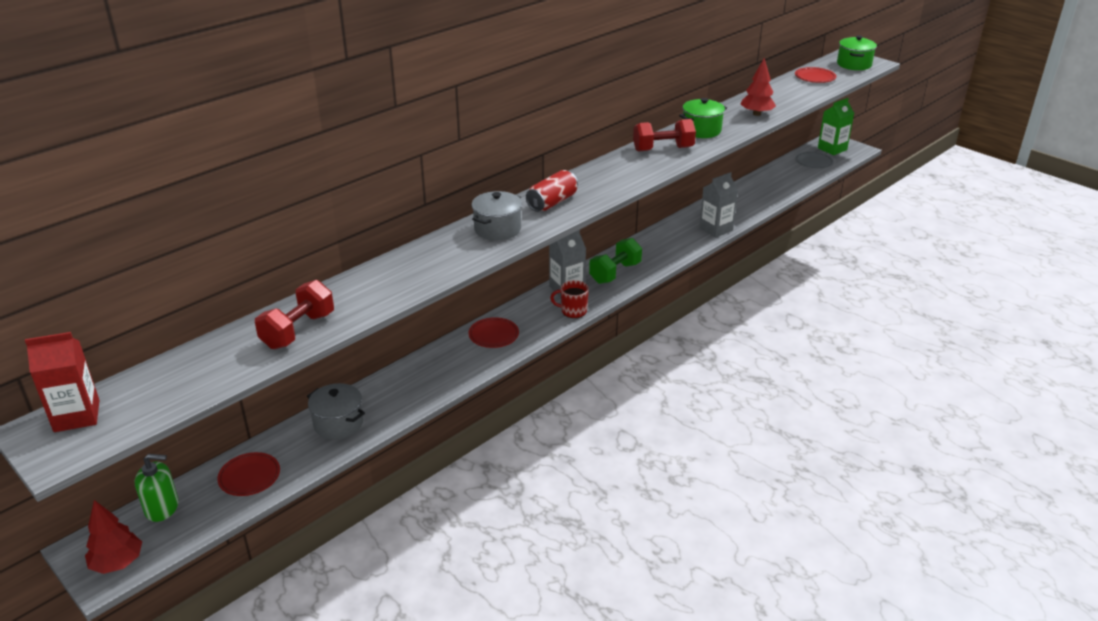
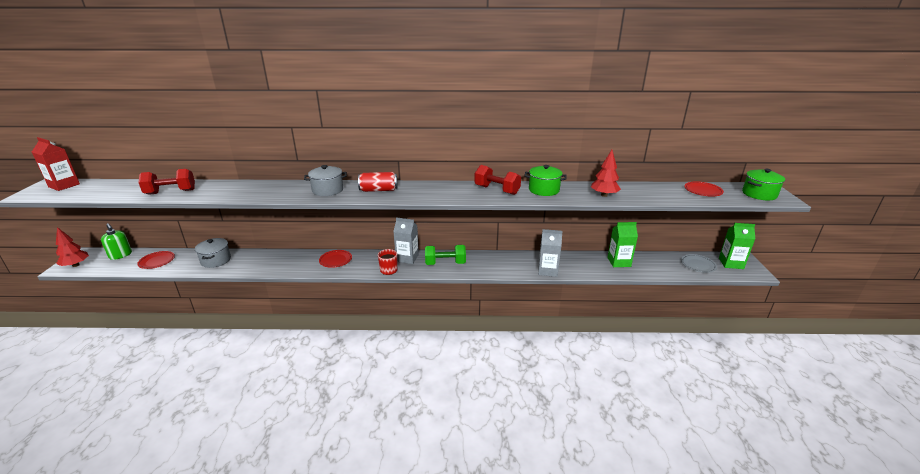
camera: 45 degrees right, 5 degrees down
(756, 190) = (619, 262): none -> green carton

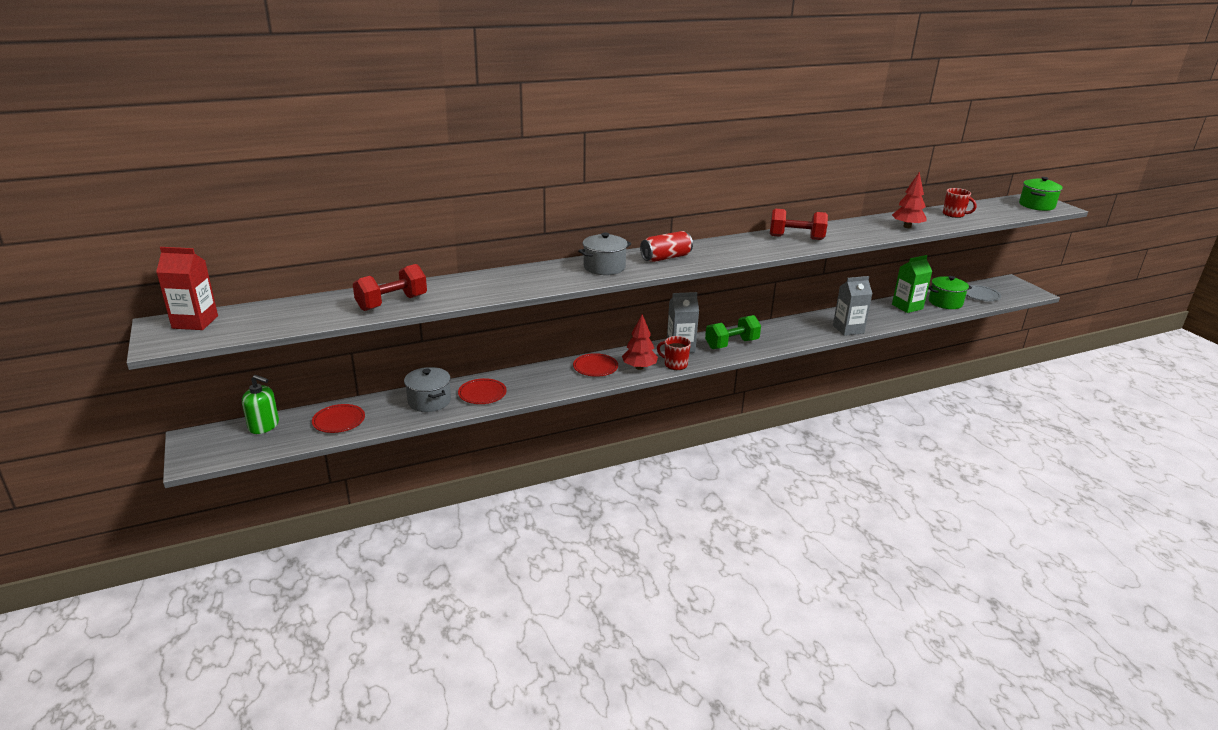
camera: 25 degrees left, 0 degrees up
(76, 265) = (208, 454): red tree -> red tree (639, 367)
(544, 190) = (843, 230): green pot -> green pot (945, 302)
(663, 191) = (954, 214): none -> red mug
(703, 191) = (987, 209): red plate -> red plate (482, 394)
(731, 263) = (1006, 288): green carton -> none

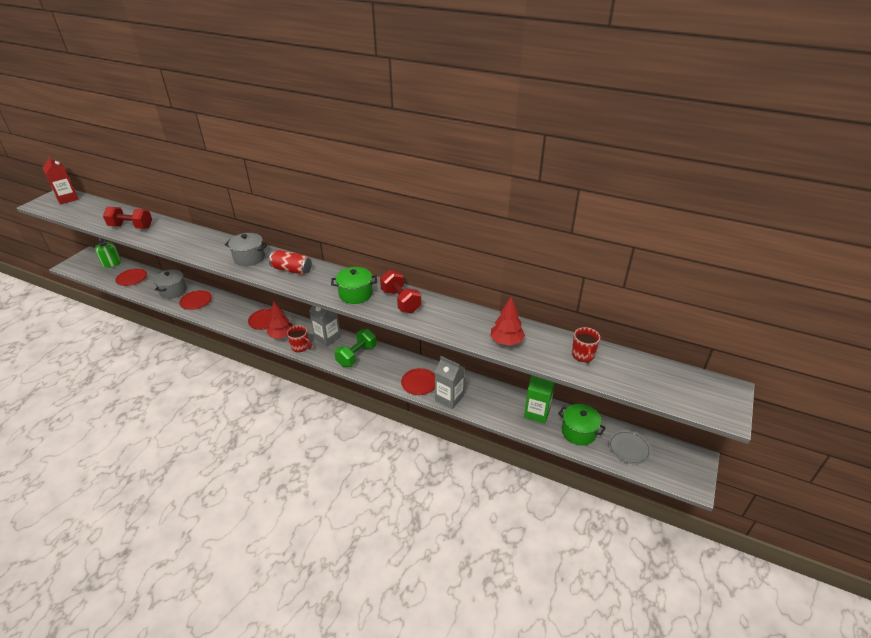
camera: 50 degrees right, 10 degrees up
(675, 364) = (300, 347): red mug -> red mug turned 135 degrees clockwise
(731, 344) = (357, 355): green dumbbell -> green dumbbell turned 75 degrees counterclockwise
(811, 333) = (419, 383): none -> red plate
(1036, 205) = (703, 397): green pot -> green pot (355, 294)

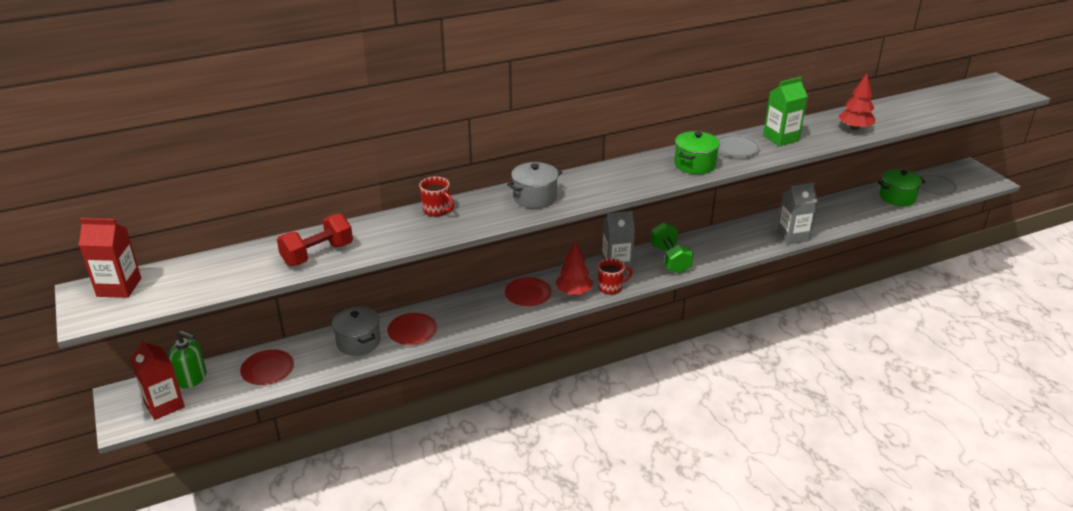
camera: 50 degrees left, 5 degrees down
(87, 268) = (164, 405): none -> red carton
(292, 270) = (599, 182): red can -> none
(401, 301) = (736, 148): red dumbbell -> grey plate
(419, 383) = (754, 242): red plate -> none
(537, 413) = (856, 204): green carton -> green carton (781, 138)
(583, 355) = (906, 109): red mug -> red mug (437, 210)

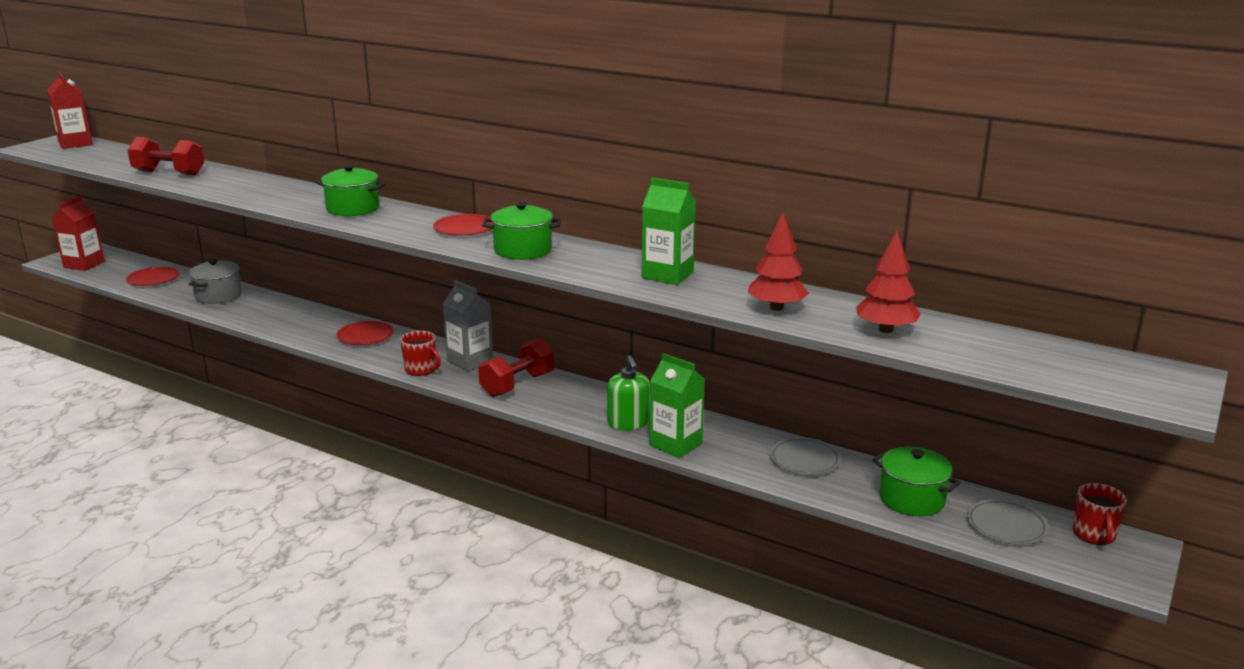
camera: 55 degrees right, 10 degrees down
(191, 378) = (124, 261): green soap dispenser -> green soap dispenser (628, 423)
(412, 331) = (254, 309): red plate -> red plate (465, 228)
(437, 210) = (286, 186): red mug -> red mug (1094, 535)
(534, 197) = (353, 209): grey pot -> green pot
(573, 292) = (391, 355): red tree -> red tree (885, 330)
(670, 259) = (518, 385): green dumbbell -> red dumbbell
(736, 148) = (599, 260): grey plate -> grey plate (804, 460)
(793, 236) = (676, 444): grey carton -> green carton

